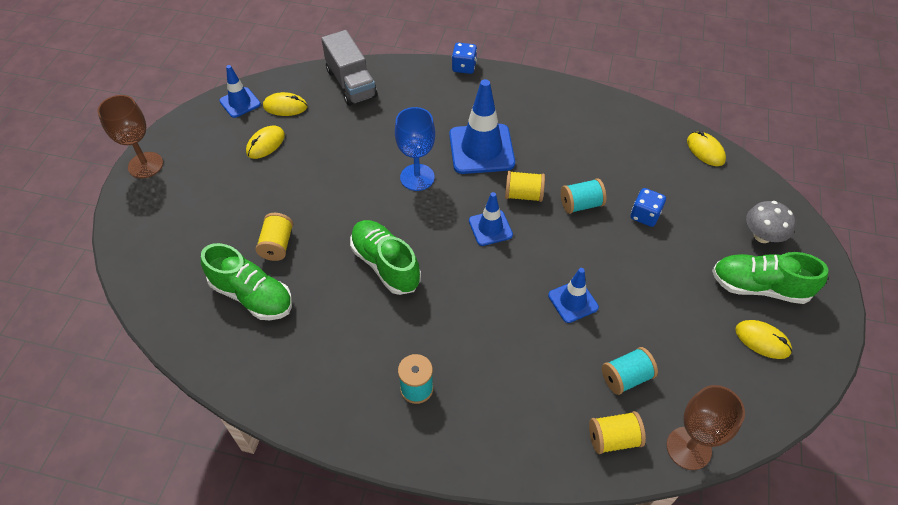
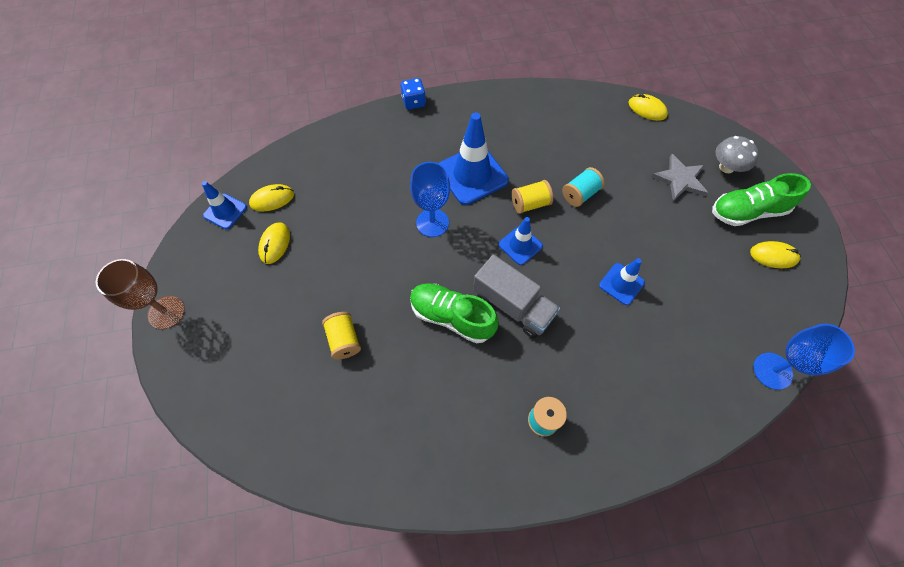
camera: 25 degrees left, 10 degrees up
(252, 295) = (349, 400): green shoe -> none
(351, 83) = (321, 153): grey truck -> grey truck (513, 305)
(613, 438) = (716, 390): yellow spool -> none
(626, 377) = (696, 332): turquoise spool -> none
(645, 215) = (633, 184): blue dice -> none
(688, 448) = (772, 371): brown goblet -> blue goblet
(700, 229) = (680, 179): none -> grey star

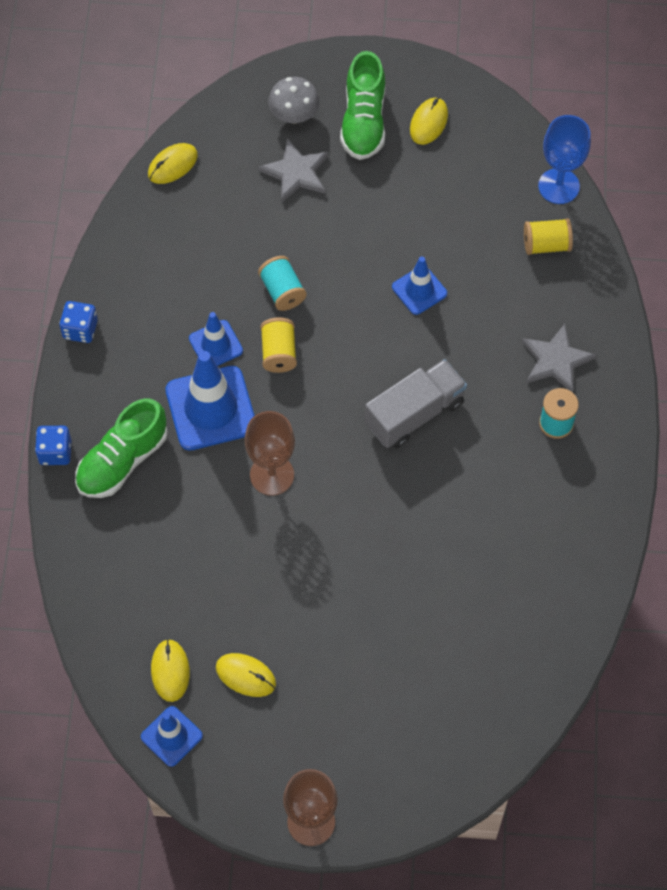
camera: 75 degrees left, 0 degrees up
(344, 340) = (408, 611): yellow spool -> yellow spool (546, 245)
(432, 223) = (272, 475): blue goblet -> brown goblet
(452, 317) = (411, 484): green shoe -> green shoe (122, 460)
(504, 92) = (80, 329): none -> blue dice
(520, 245) = (336, 382): blue traffic cone -> blue traffic cone (215, 345)
(603, 406) = (556, 360): none -> grey star

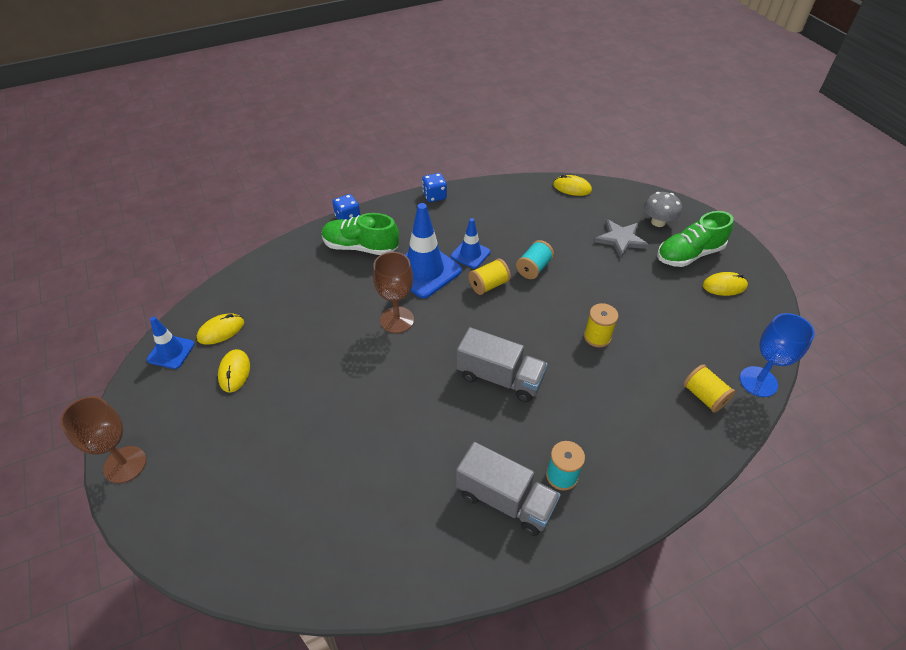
camera: 60 degrees right, 15 degrees down
(419, 290) = (597, 337): blue traffic cone -> yellow spool
(552, 485) = (505, 500): none -> grey truck
(556, 360) = (615, 449): grey star -> none

